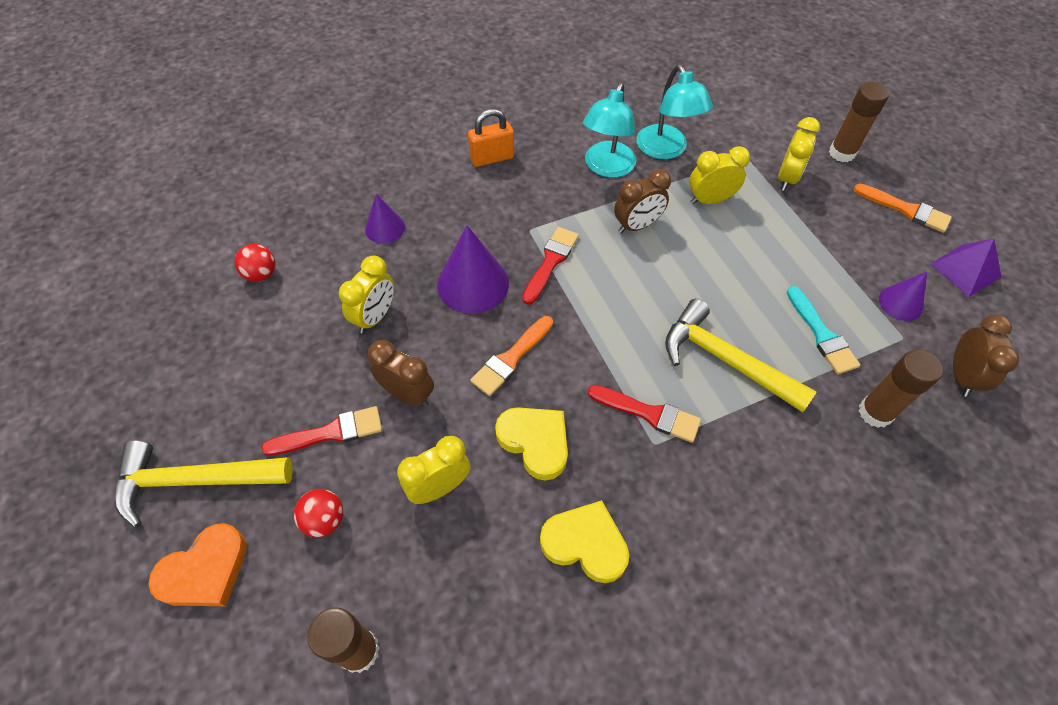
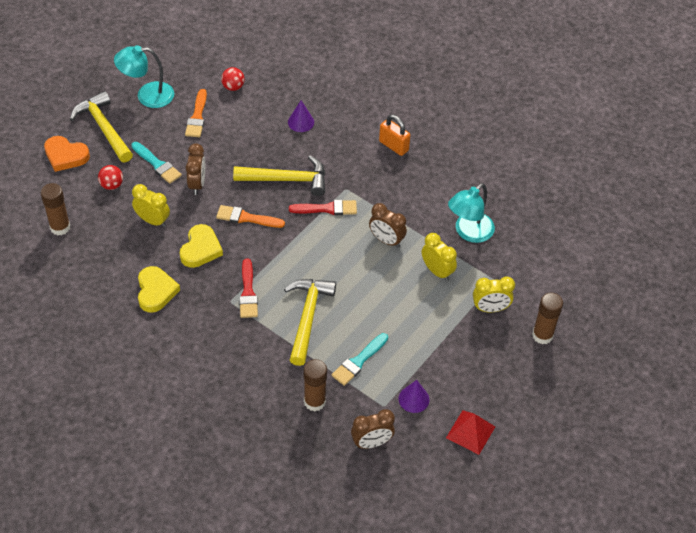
camera: 60 degrees right, 5 degrees down
(330, 432) = (157, 164): red brush -> turquoise brush
(375, 317) = (236, 148): yellow clock -> none
(473, 284) = (287, 179): purple cone -> yellow hammer
(606, 167) = (428, 207): turquoise lamp -> turquoise lamp (147, 95)
(906, 209) = (508, 386): orange brush -> orange brush (197, 117)
(965, 270) = (470, 432): purple pyramid -> red pyramid

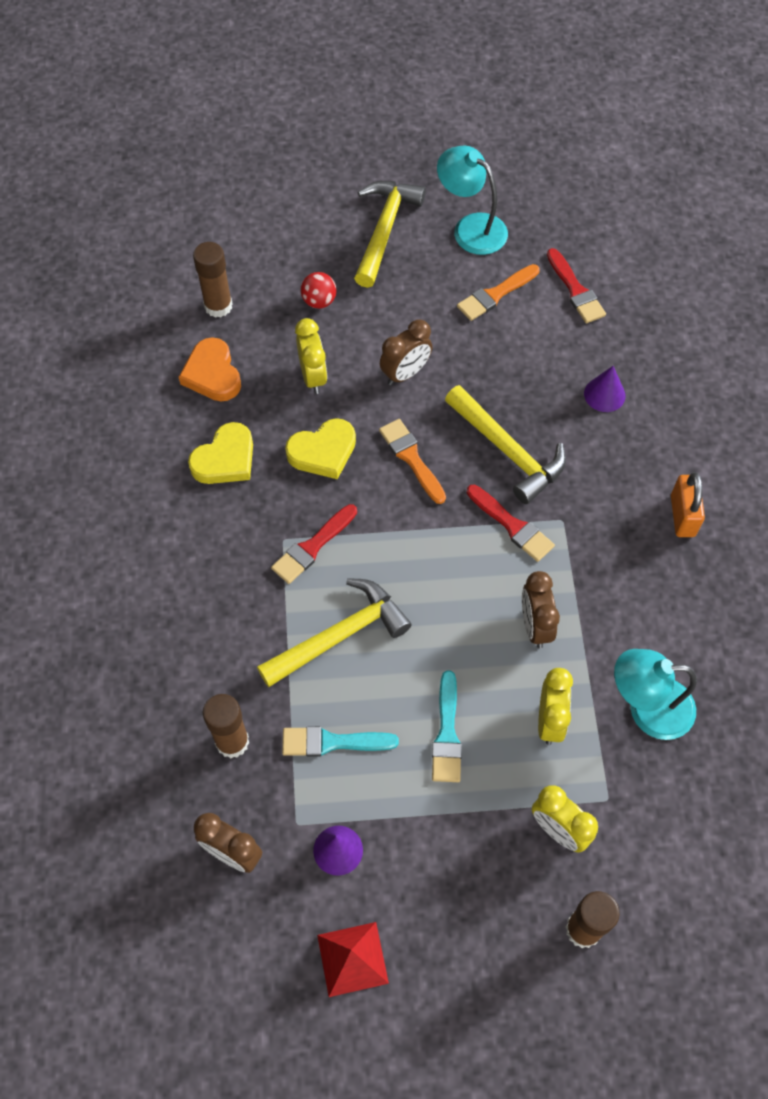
camera: 50 degrees right, 10 degrees up
(65, 156) = (312, 231): orange heart -> orange heart (212, 374)
(157, 164) = (391, 316): turquoise brush -> turquoise brush (447, 734)
(233, 87) = (575, 290): red ball -> red brush

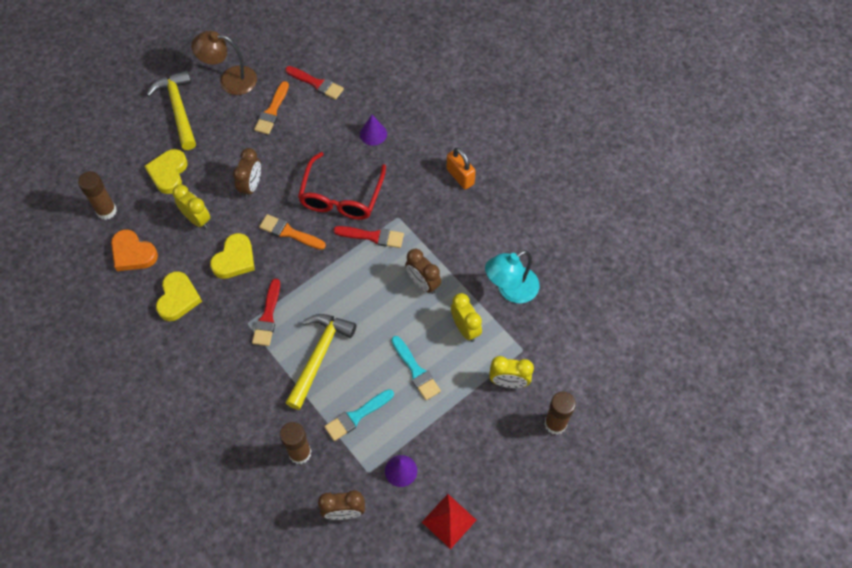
camera: 35 degrees left, 0 degrees up
(319, 301) = (168, 173): red ball -> yellow heart
(471, 228) = (230, 80): turquoise lamp -> brown lamp
(507, 451) = (341, 196): yellow hammer -> red glasses

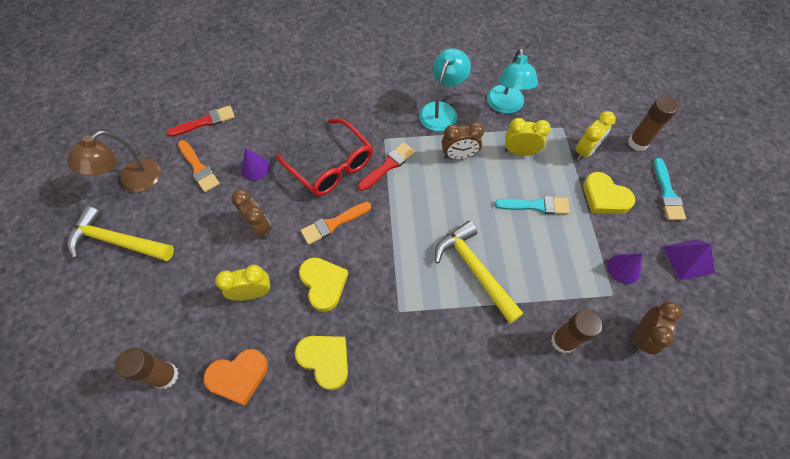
camera: 55 degrees left, 0 degrees up
(168, 173) = (179, 290): yellow heart -> yellow heart (604, 197)
(267, 317) = (405, 290): red brush -> none
(356, 416) = (552, 273): turquoise brush -> turquoise brush (667, 193)
(373, 134) = (292, 111): purple cone -> purple cone (255, 168)
(449, 521) = (688, 259): red pyramid -> purple pyramid
(460, 176) = (382, 80): orange padlock -> none
(463, 241) = (441, 110): none -> turquoise lamp

